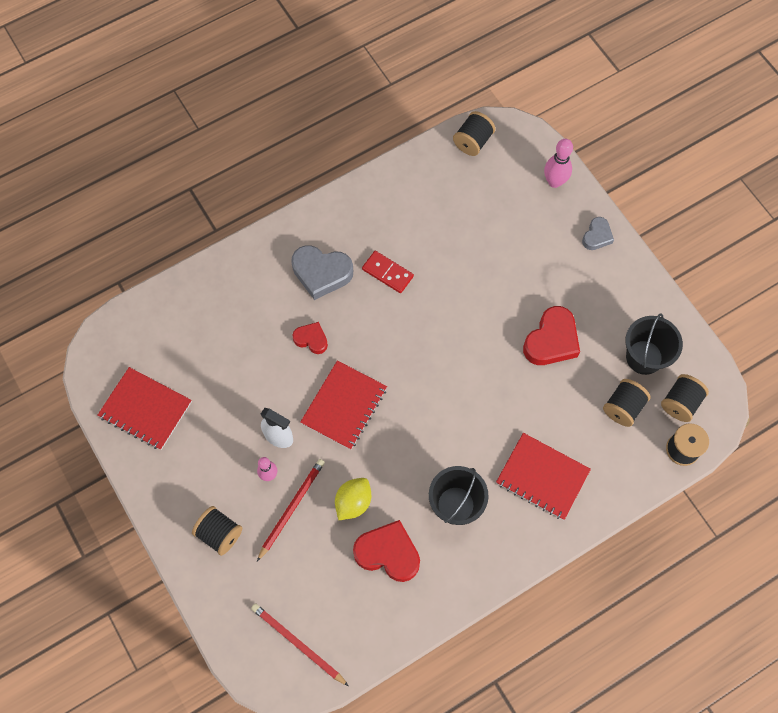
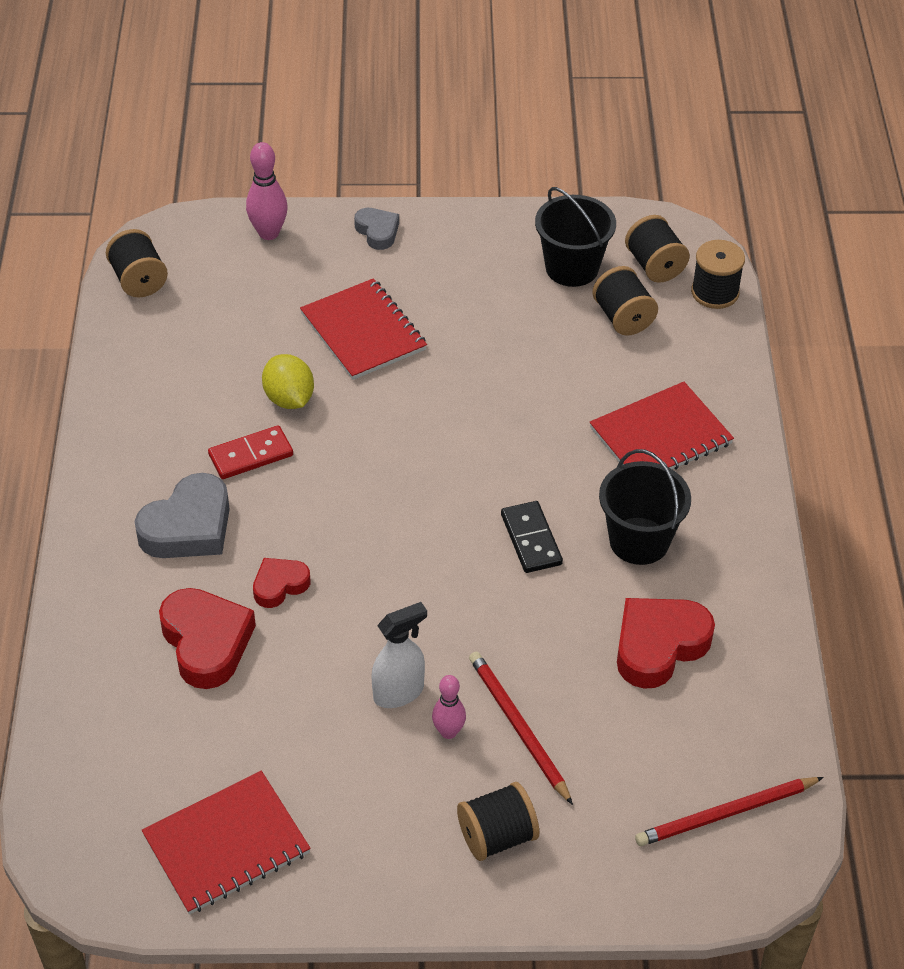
camera: 60 degrees left, 20 degrees down
(344, 405) = (409, 595): red notebook -> red notebook (363, 332)
(353, 502) = (559, 651): yellow lemon -> yellow lemon (289, 399)
(420, 447) = (531, 539): none -> black domino
(551, 340) = (483, 339): red heart -> red heart (206, 642)

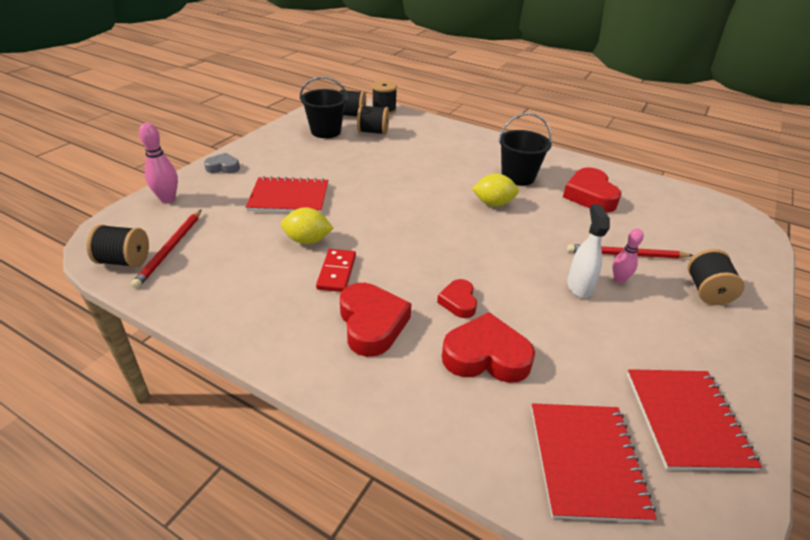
camera: 60 degrees left, 10 degrees down
(188, 527) = (372, 324): grey heart -> red heart
(531, 539) = (493, 203): black domino -> yellow lemon
(660, 436) = (456, 149): red notebook -> red notebook (586, 461)
(726, 814) = (707, 216): red pencil -> red pencil (170, 249)

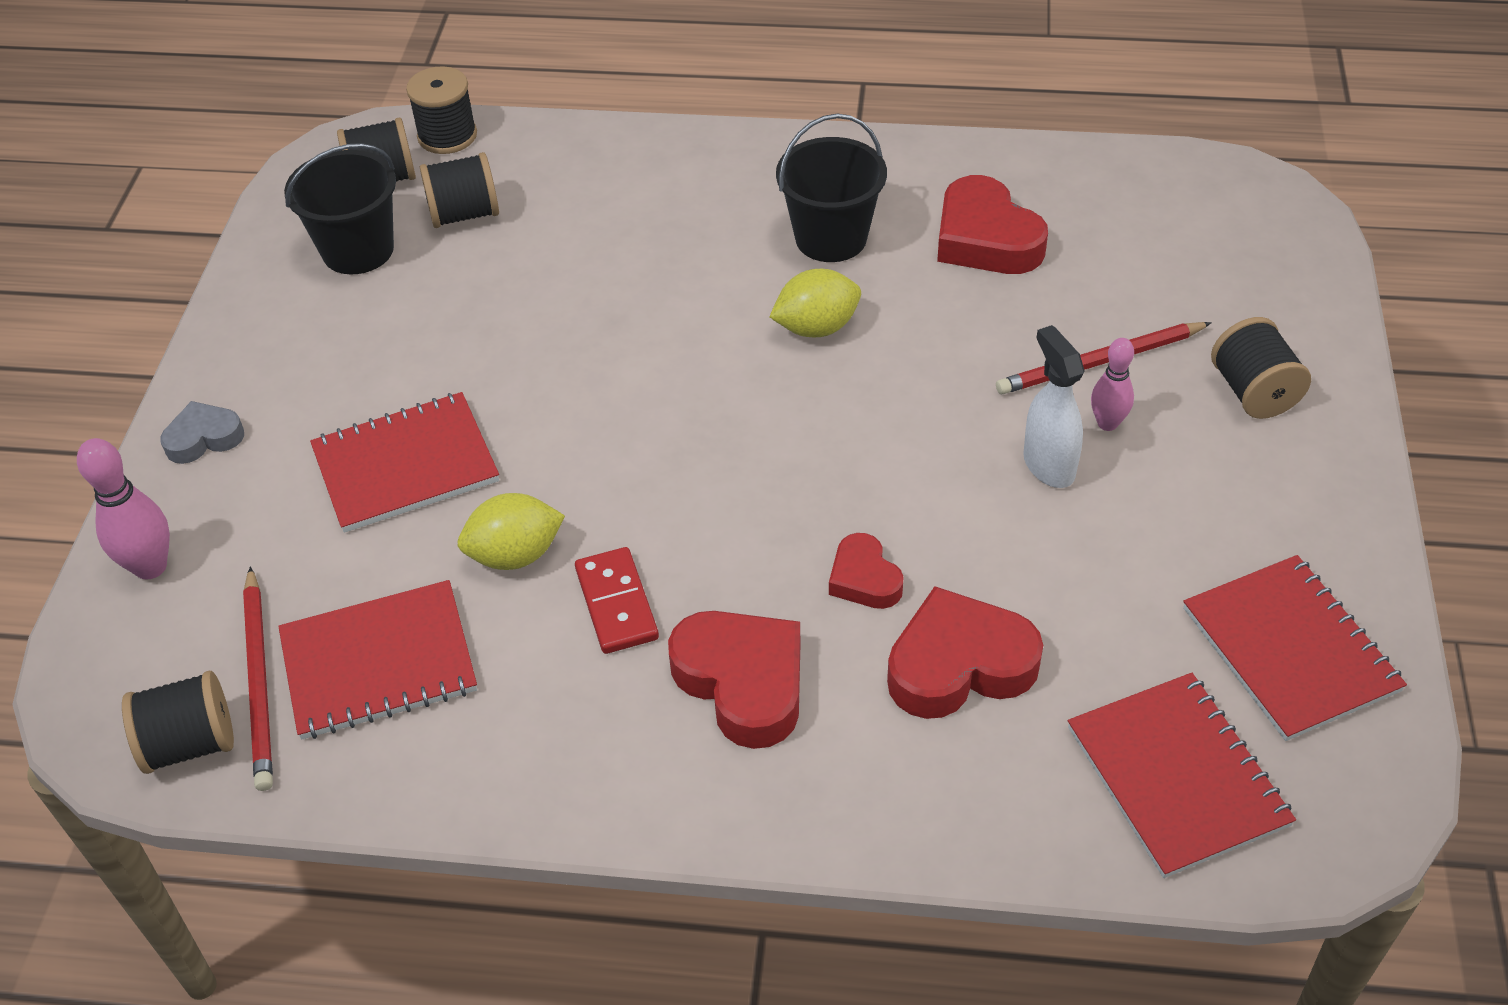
camera: 20 degrees left, 10 degrees up
(221, 259) = (378, 662): none -> red notebook

